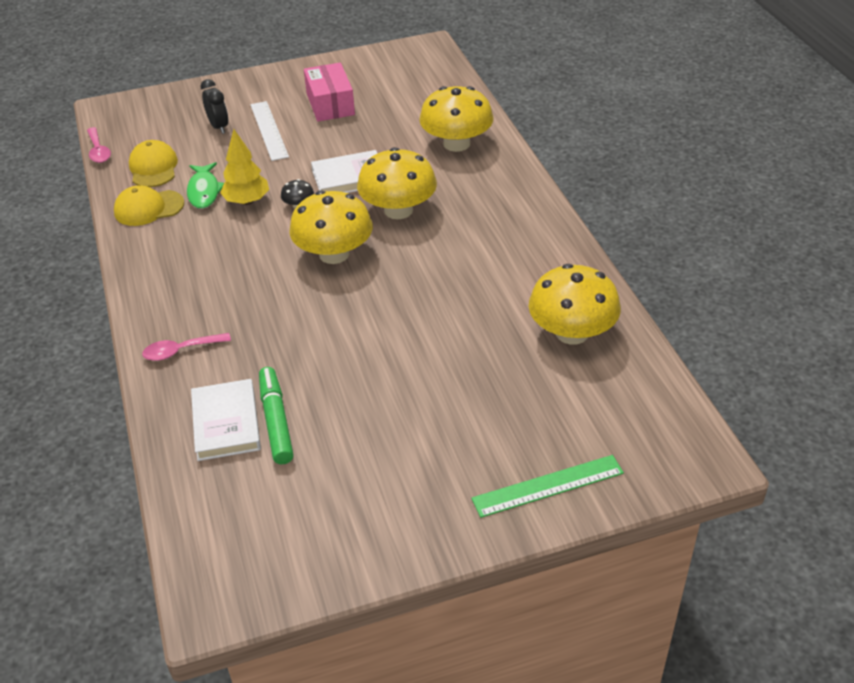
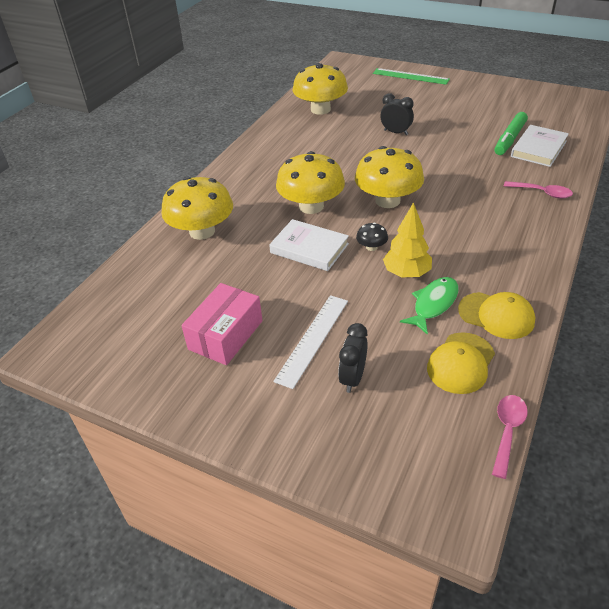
camera: 135 degrees left, 0 degrees up
(429, 348) = (396, 132): none -> black clock

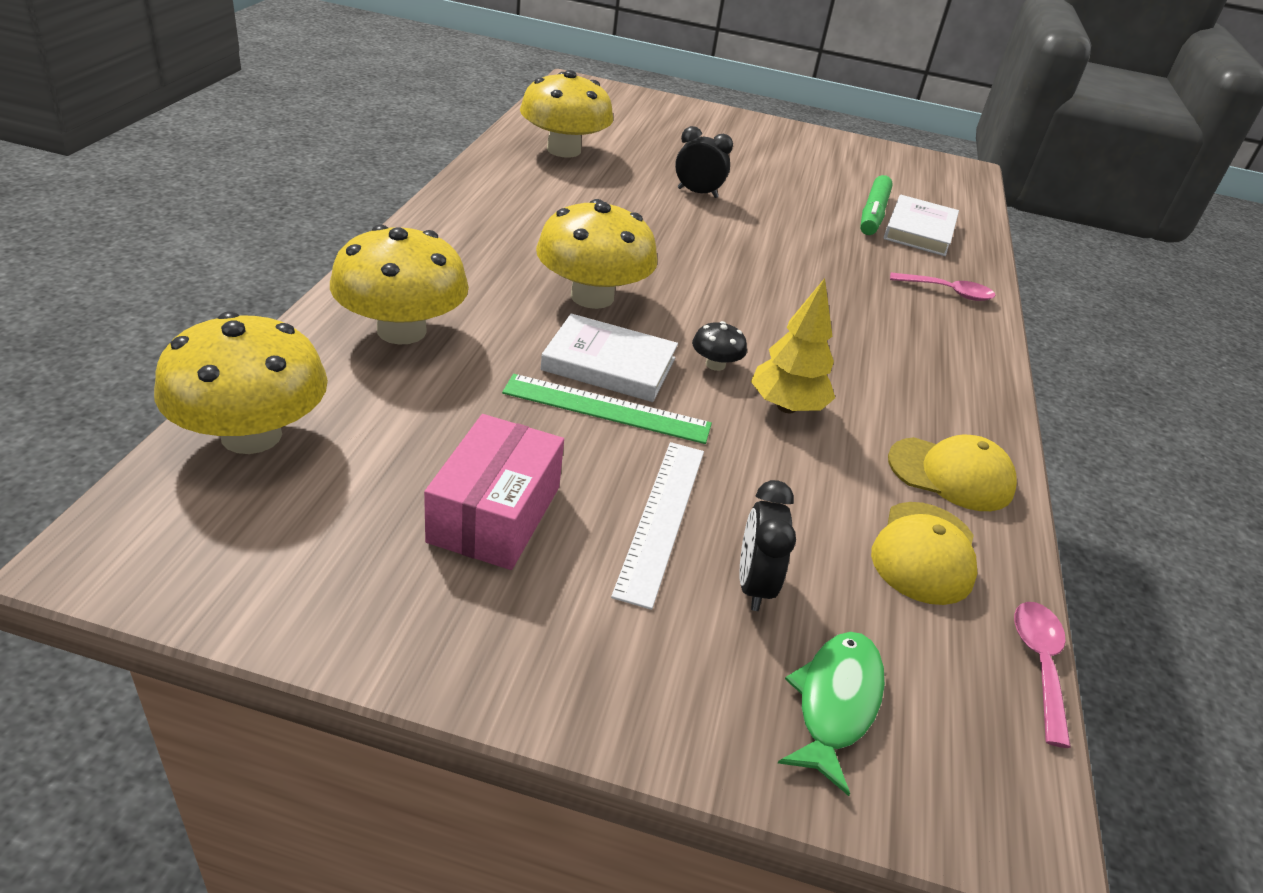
camera: 20 degrees left, 5 degrees down
(387, 200) = (718, 293): yellow mushroom -> yellow mushroom (251, 435)
(410, 76) = (694, 115): green ruler -> green ruler (607, 408)
(433, 304) = (847, 457): green fish -> green fish (835, 703)

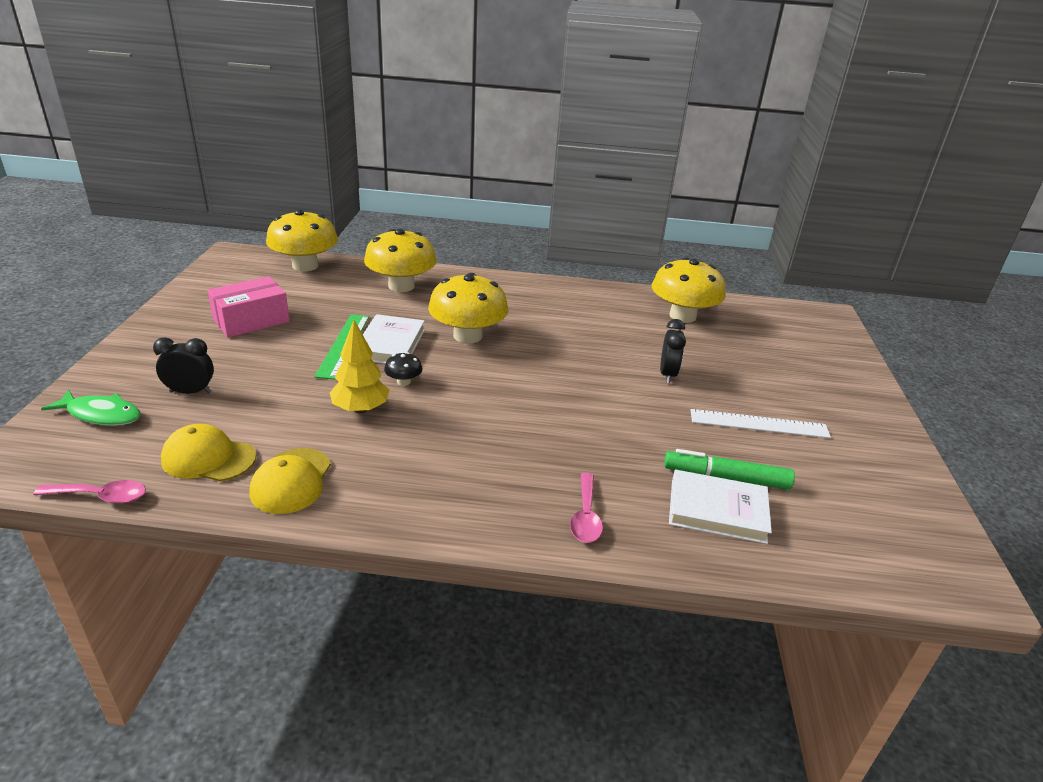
camera: 85 degrees right, 5 degrees down
(495, 514) = (251, 320): pink box -> pink box turned 45 degrees counterclockwise
(661, 518) = (246, 364): white ruler -> white ruler (759, 423)

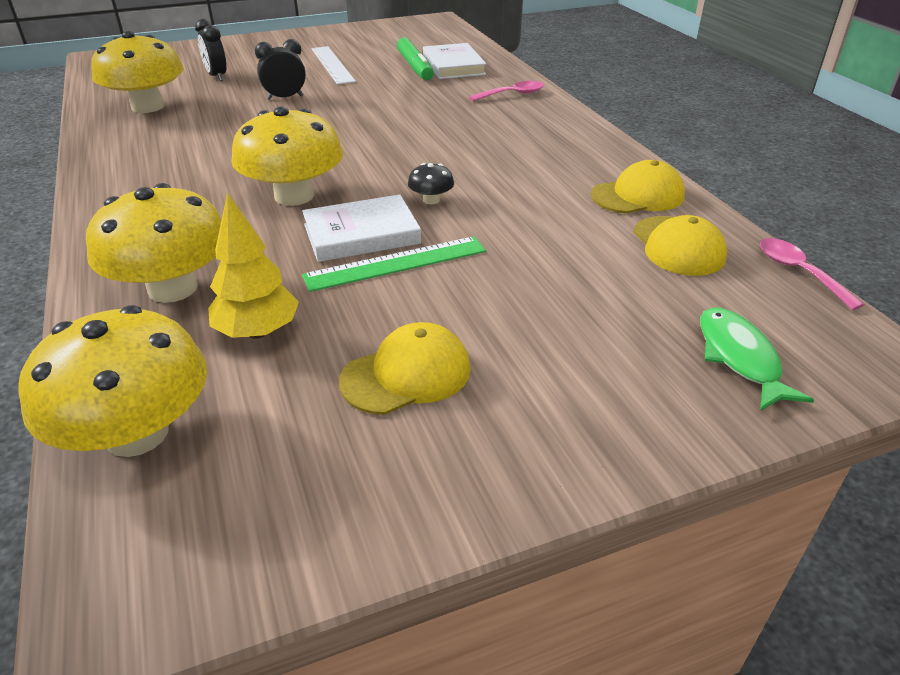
camera: 115 degrees left, 5 degrees up
(190, 392) = (617, 319): black clock -> black clock (216, 76)
(251, 320) = (406, 374): pink box -> yellow cap
(360, 409) = (505, 204): yellow tree -> yellow tree (258, 332)

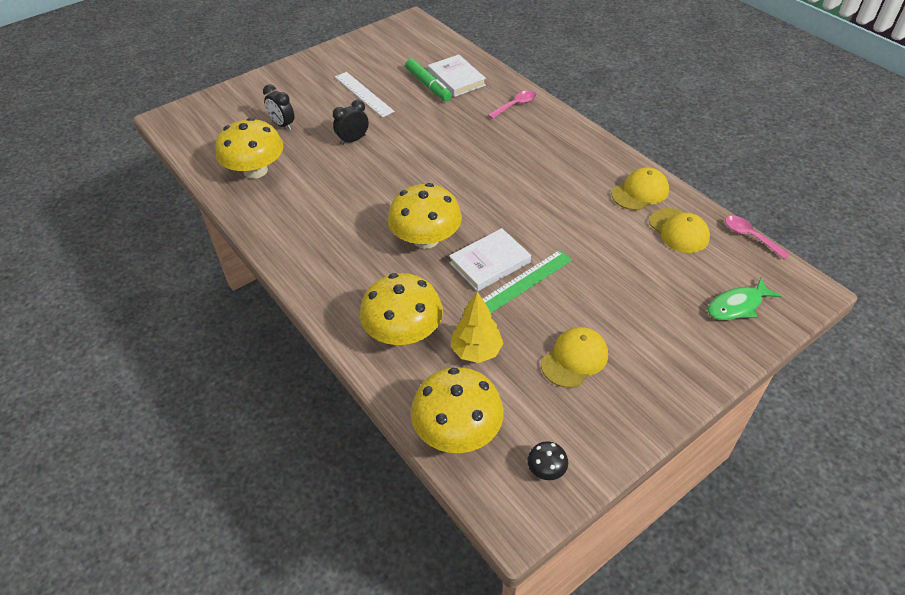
camera: 15 degrees left, 10 degrees up
(431, 200) = (516, 223): black mushroom -> black mushroom (546, 469)
(739, 358) = (737, 305): green fish -> green fish turned 90 degrees counterclockwise

